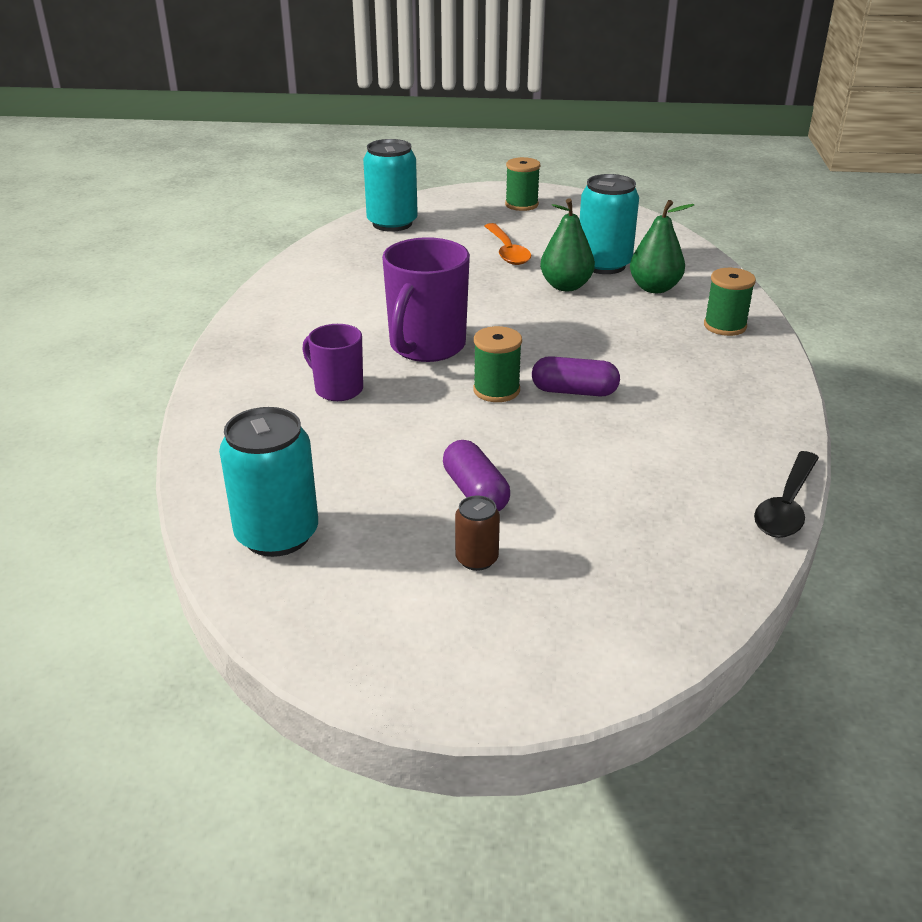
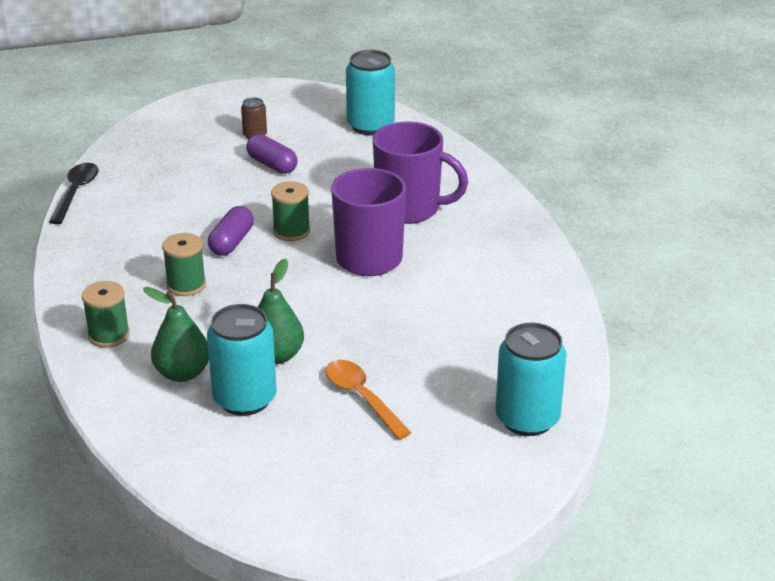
camera: 160 degrees right, 0 degrees up
(338, 389) = (409, 209): purple mug -> purple mug, size x1.71
(521, 205) = (390, 502): green spool -> green spool (186, 285)
(574, 391) = (231, 242): purple capsule -> purple capsule turned 60 degrees counterclockwise

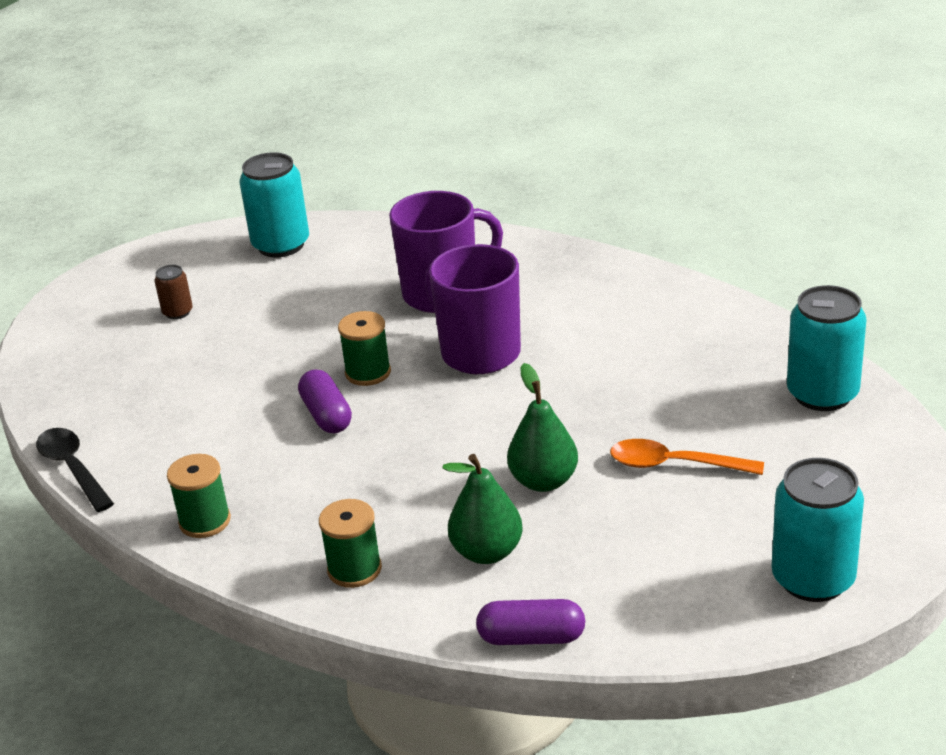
camera: 40 degrees left, 0 degrees up
(186, 285) = (350, 478): green spool -> green spool (205, 521)
(245, 399) = (581, 533): turquoise can -> turquoise can (813, 579)
(272, 165) = (244, 328): purple capsule -> purple capsule (531, 637)

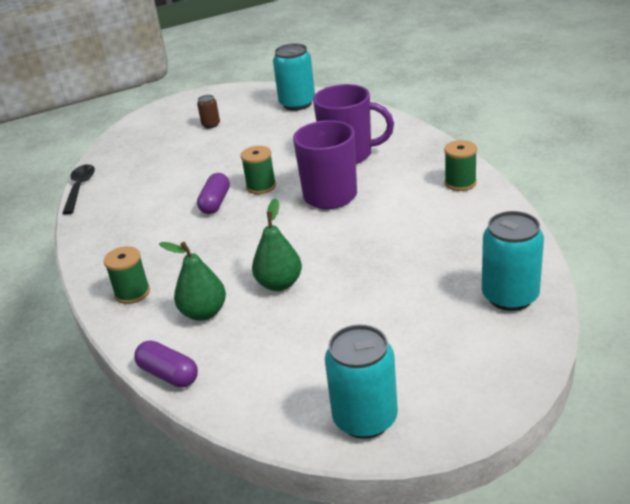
camera: 35 degrees right, 0 degrees up
(205, 521) = (100, 237): green spool -> green spool (460, 183)
(675, 464) = (364, 305): orange spoon -> none

